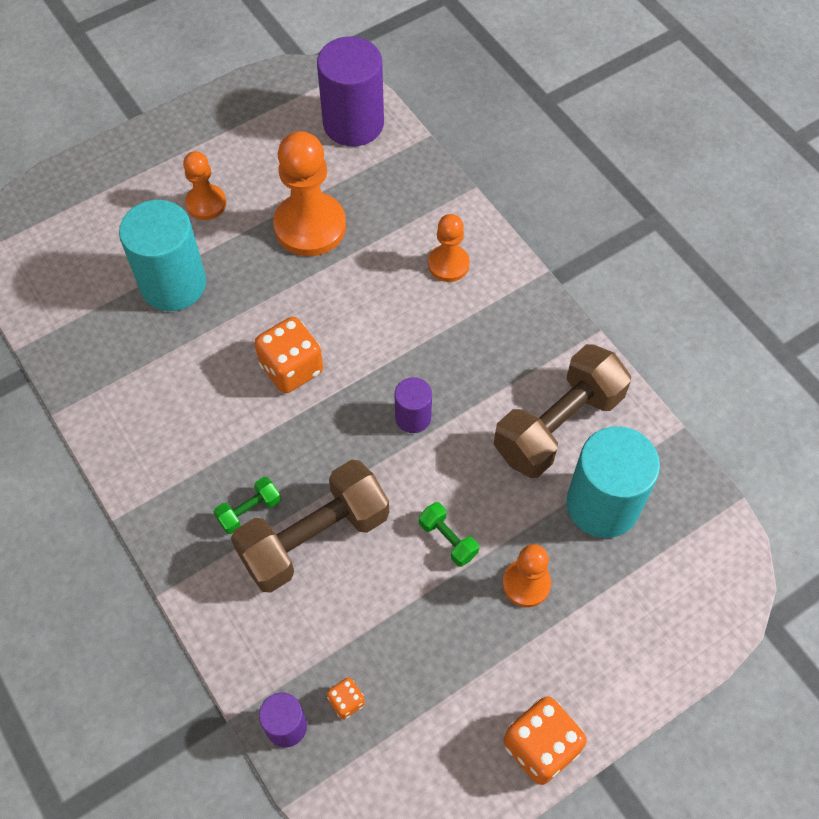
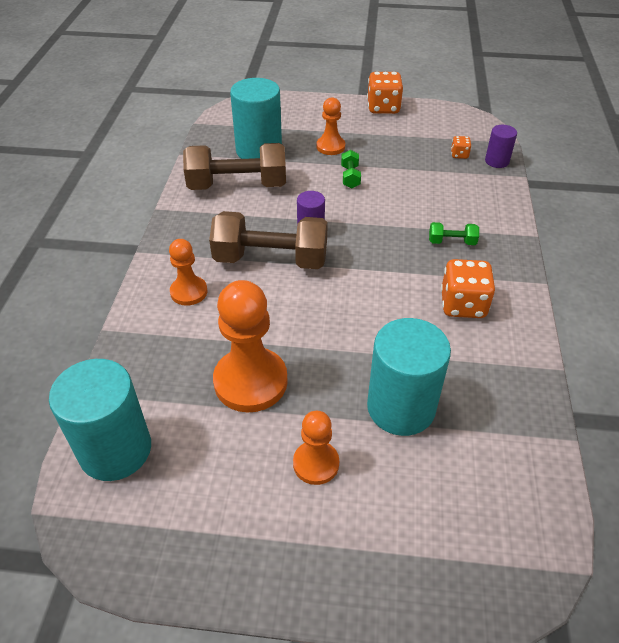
camera: 140 degrees left, 15 degrees down
(291, 368) = (359, 295): orange dice -> orange dice (463, 305)
(314, 538) = (422, 212): brown dumbbell -> brown dumbbell (270, 259)
(353, 123) = (115, 450): purple cylinder -> turquoise cylinder

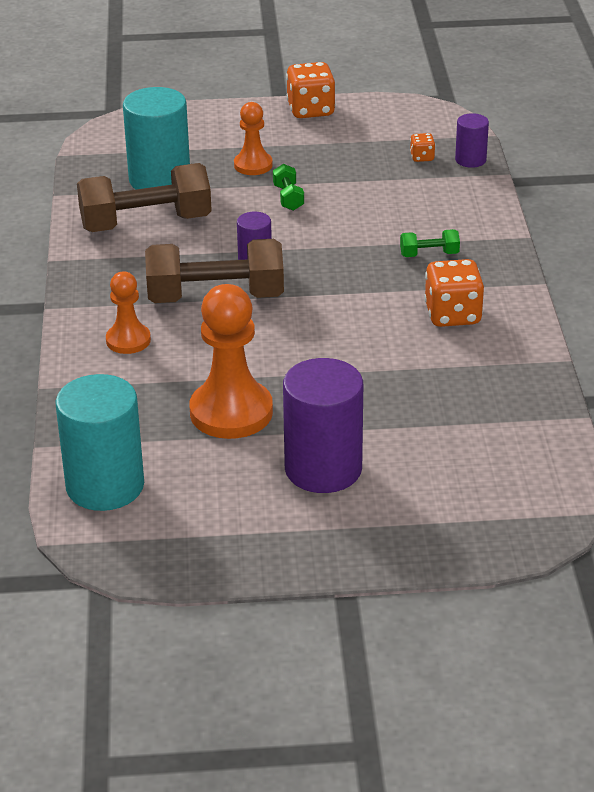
camera: 10 degrees left, 10 degrees down
(316, 463) = (323, 469): orange pawn -> purple cylinder
(401, 407) = (401, 413): turquoise cylinder -> none

